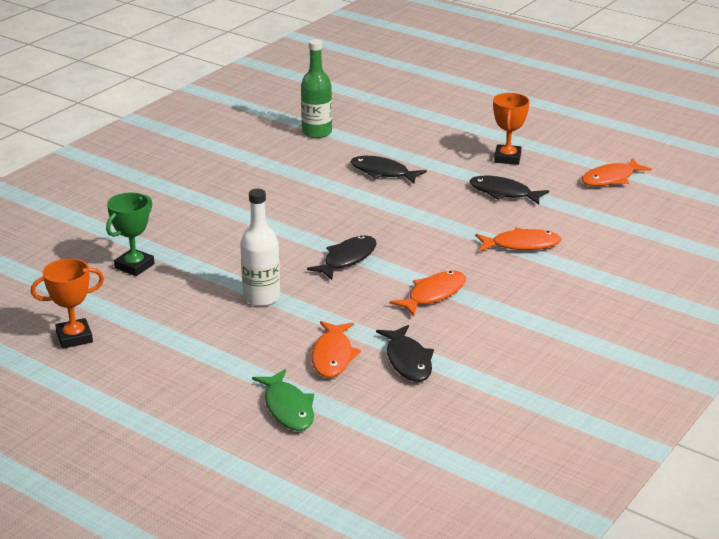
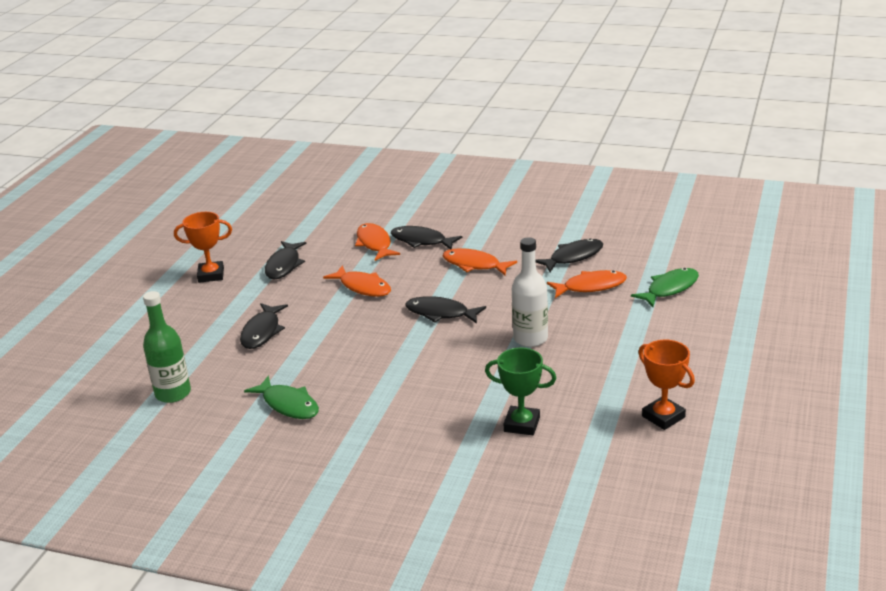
camera: 105 degrees left, 0 degrees up
(259, 173) = (288, 405): none -> green fish
(510, 272) = (421, 241): none -> black fish
(611, 179) = (239, 225): orange fish -> orange fish (363, 287)

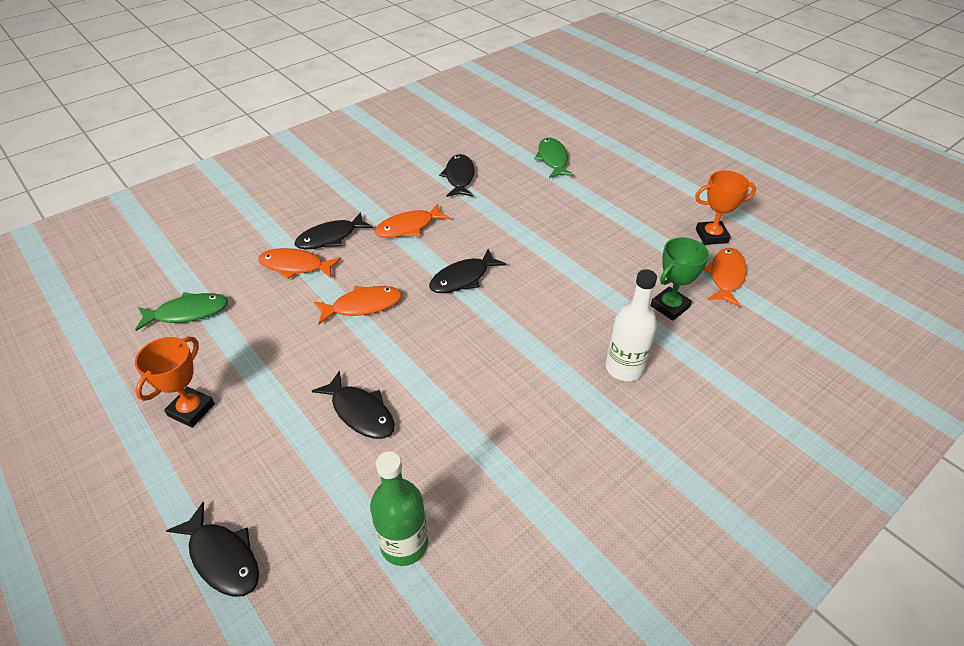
camera: 60 degrees left, 15 degrees up
(284, 265) = (251, 343): black fish -> black fish (222, 557)
(288, 405) = (516, 446): green fish -> green fish (188, 313)
(530, 338) = (553, 248): white bottle -> white bottle (624, 368)
(590, 287) = (511, 189): orange fish -> orange fish (725, 276)

